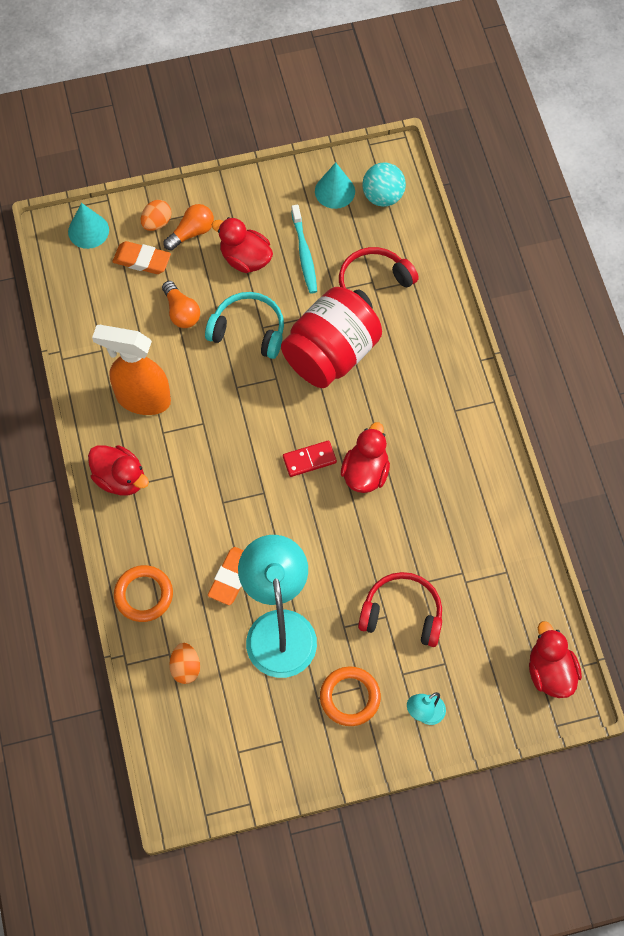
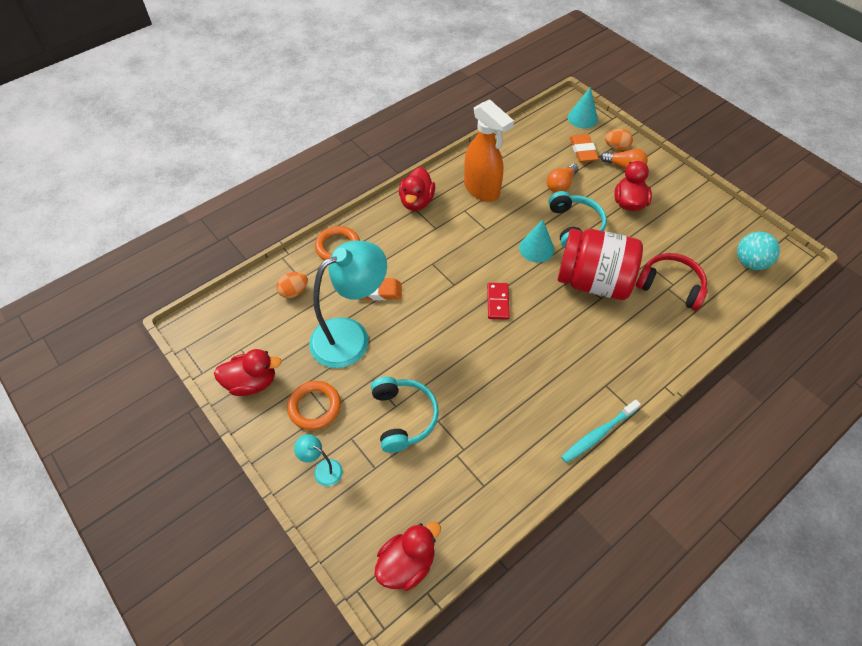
camera: 65 degrees right, 10 degrees down
(142, 399) = (482, 190): orange spray bottle -> orange spray bottle turned 150 degrees clockwise
(304, 254) = (661, 234): turquoise toothbrush -> turquoise toothbrush (598, 434)
(309, 460) = (497, 302): red domino -> red domino turned 45 degrees clockwise
(335, 191) = (727, 232): turquoise cone -> turquoise cone (536, 248)
(365, 472) = (510, 343): red duck -> red duck (252, 382)
(402, 614) = (403, 417): red headphones -> turquoise headphones

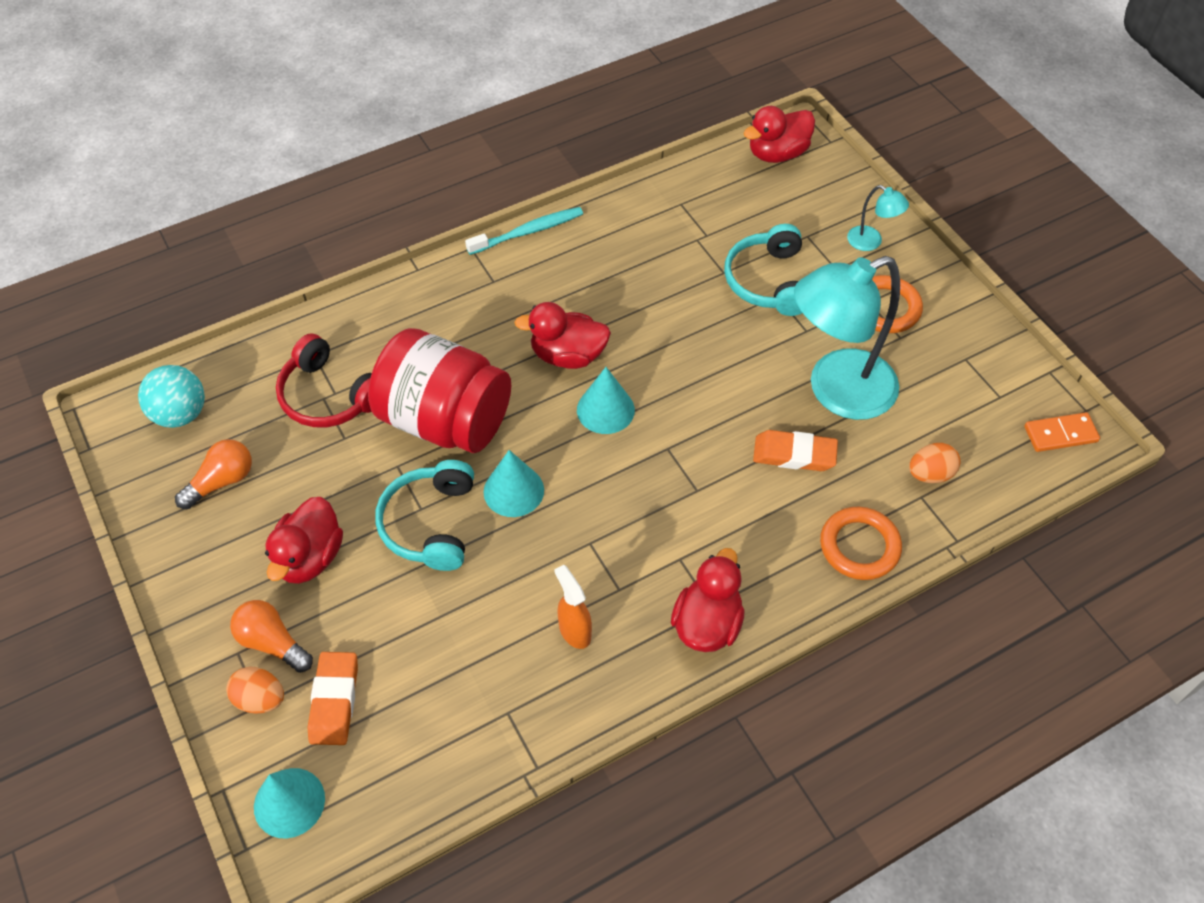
camera: 170 degrees left, 0 degrees up
(206, 328) = (1060, 434): none -> orange domino
(252, 382) = (975, 349): red duck -> red duck (568, 355)
(482, 190) = (574, 631): orange spray bottle -> orange spray bottle, size x0.50
(497, 302) = (605, 410): red domino -> turquoise cone
(561, 185) = (417, 618): orange light bulb -> orange light bulb (222, 481)

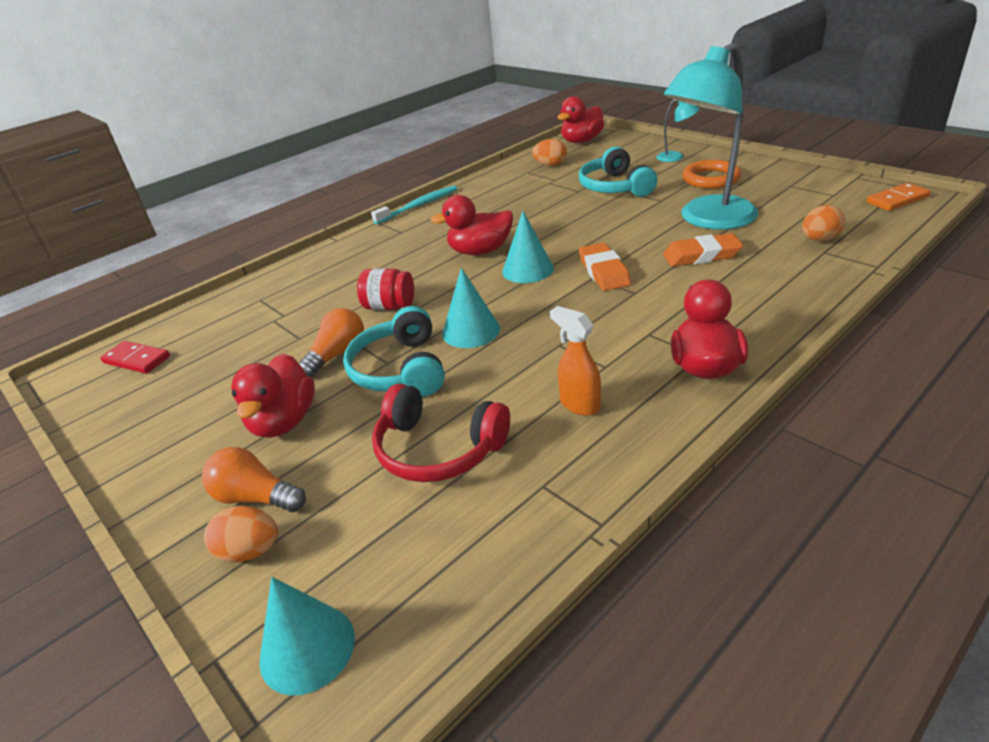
camera: 10 degrees left, 20 degrees down
(180, 414) = (136, 360): turquoise ball -> red domino
(222, 481) = (182, 392): orange light bulb -> orange light bulb (337, 355)
(329, 396) = (278, 317): red headphones -> red headphones (438, 449)
(334, 701) = (340, 529): orange eraser -> orange eraser (604, 271)
(445, 420) = (389, 306): red jar -> red jar, size x0.45
(714, 198) = (550, 165): none -> orange egg
(859, 546) = (800, 288): orange ring -> none

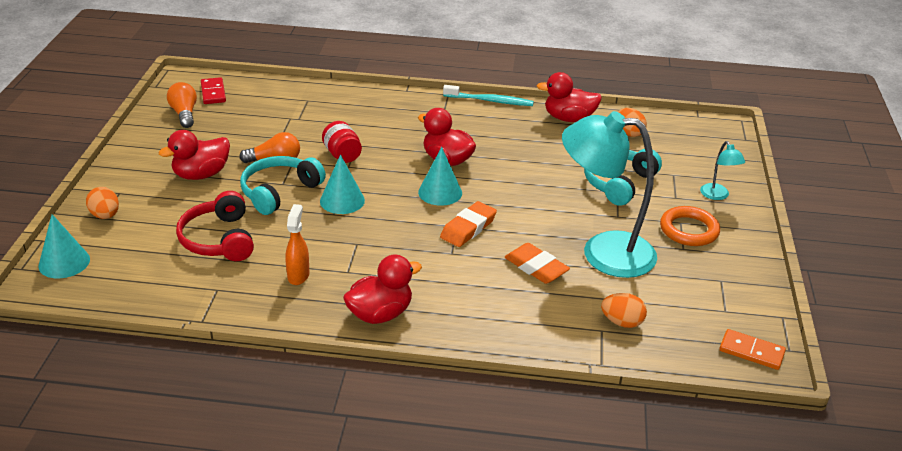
camera: 45 degrees right, 0 degrees up
(256, 497) = (140, 197): orange light bulb -> orange light bulb (184, 114)
(581, 141) = (698, 130): red duck -> red duck (569, 118)

